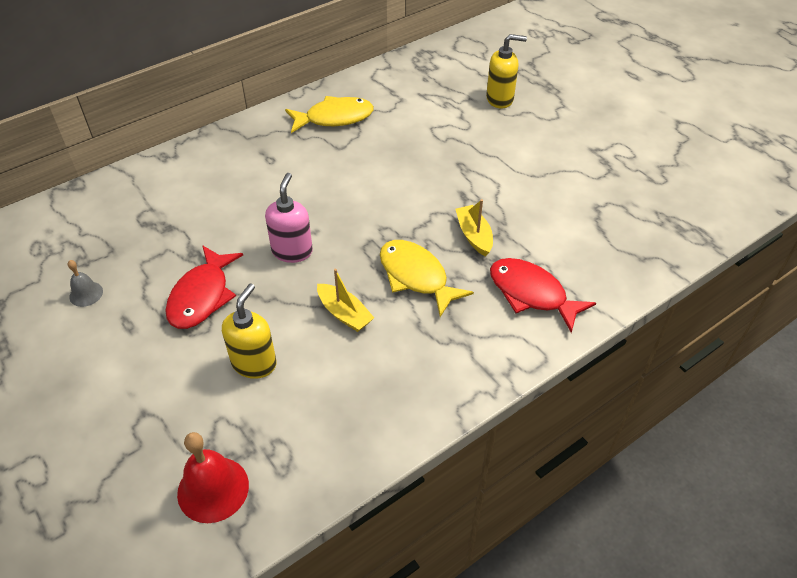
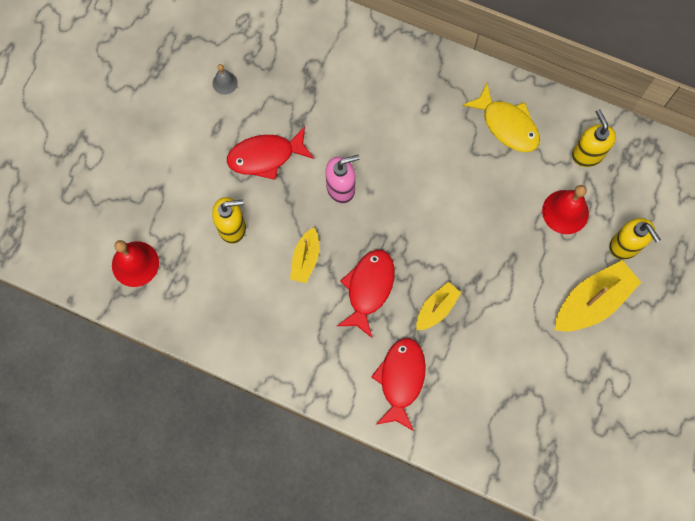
camera: 60 degrees right, 25 degrees up
(402, 86) = (587, 154): none -> yellow soap dispenser
(416, 277) = (368, 289): yellow fish -> red fish
(443, 118) = (565, 212): none -> red bell
(537, 136) = (592, 302): none -> yellow boat

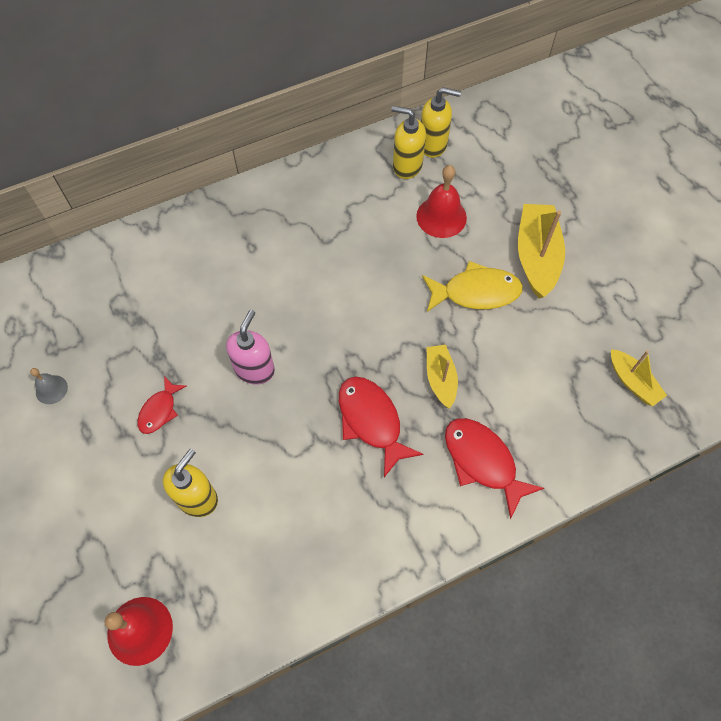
camera: 50 degrees left, 10 degrees down
(266, 156) = (159, 410): red fish -> red fish, size x0.59
(305, 259) = (292, 454): yellow boat -> yellow boat (632, 382)
(507, 125) = (327, 200): yellow fish -> yellow fish (476, 292)
(625, 246) = (508, 199): yellow soap dispenser -> yellow soap dispenser (433, 145)

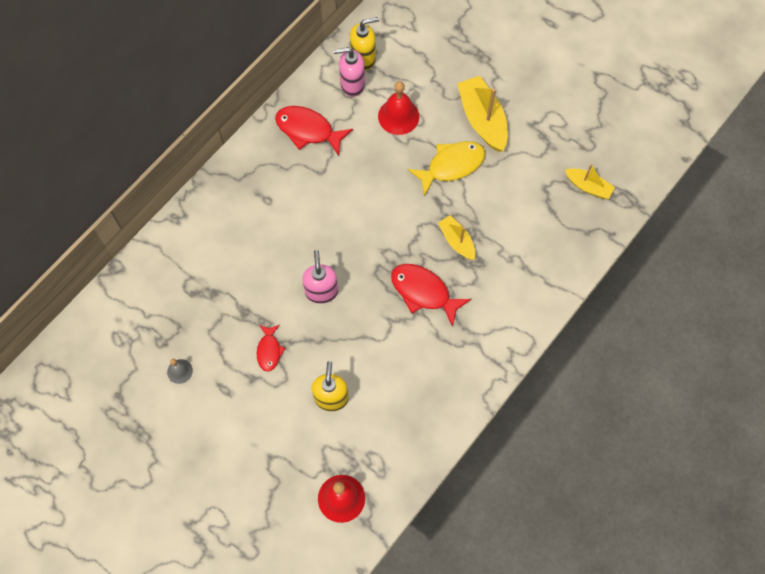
camera: 25 degrees left, 5 degrees up
(407, 166) = (352, 84): yellow soap dispenser -> pink soap dispenser
(482, 462) = (512, 287): red fish -> red fish (308, 130)

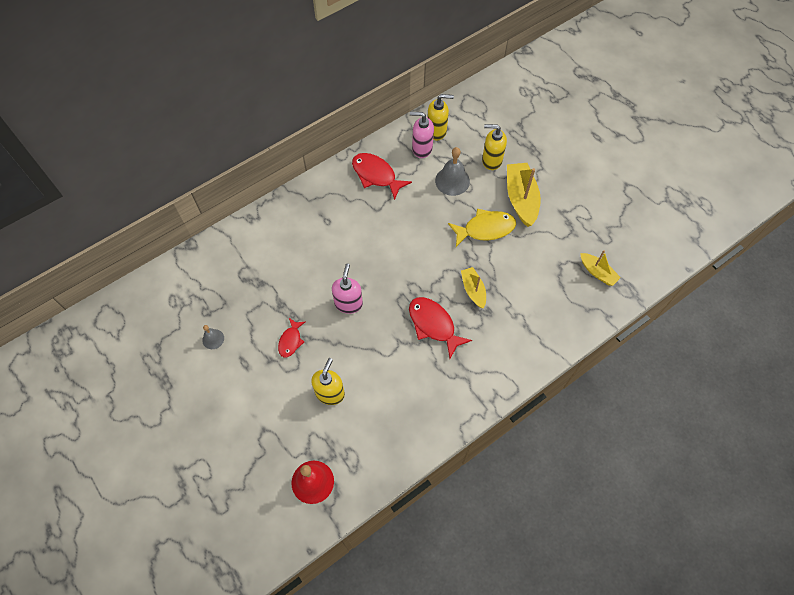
camera: 15 degrees right, 5 degrees down
(398, 116) = (452, 181): red bell -> grey bell
(437, 80) = (491, 160): none -> yellow soap dispenser

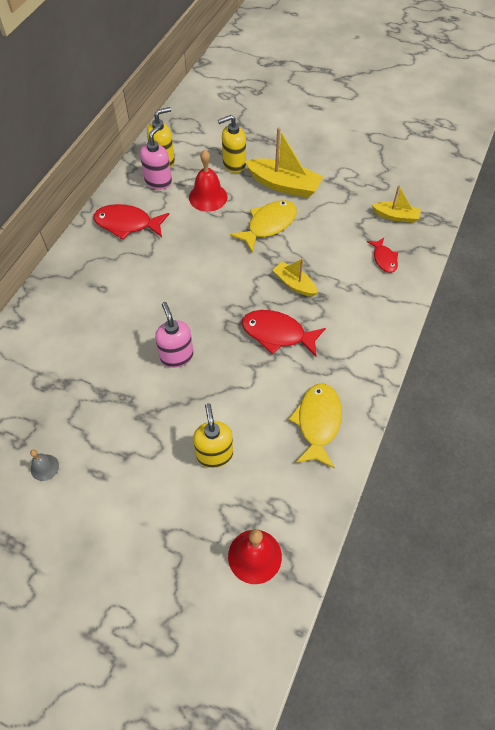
camera: 30 degrees left, 5 degrees down
(291, 341) = (137, 424): red fish -> red fish (384, 259)
(418, 411) = (318, 422): none -> yellow fish
(421, 148) = (158, 181): pink soap dispenser -> pink soap dispenser turned 135 degrees clockwise
(452, 181) = (208, 197): grey bell -> red bell
(521, 199) = (284, 185): yellow boat -> yellow boat turned 150 degrees clockwise

